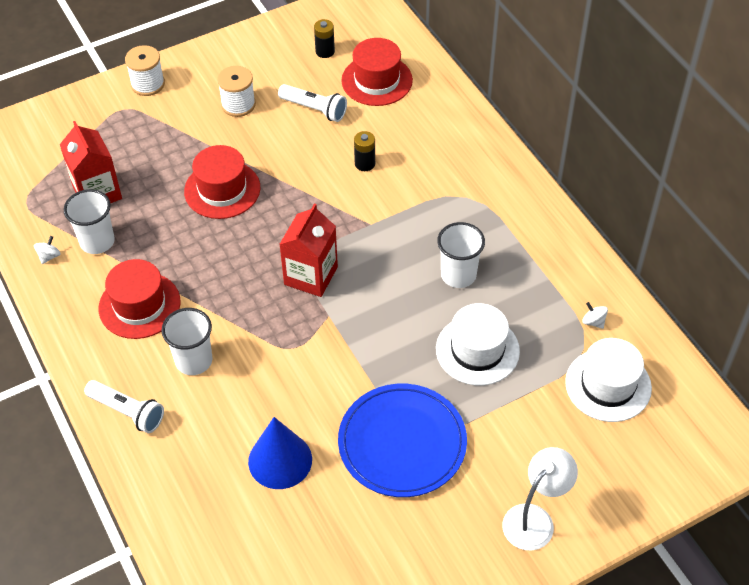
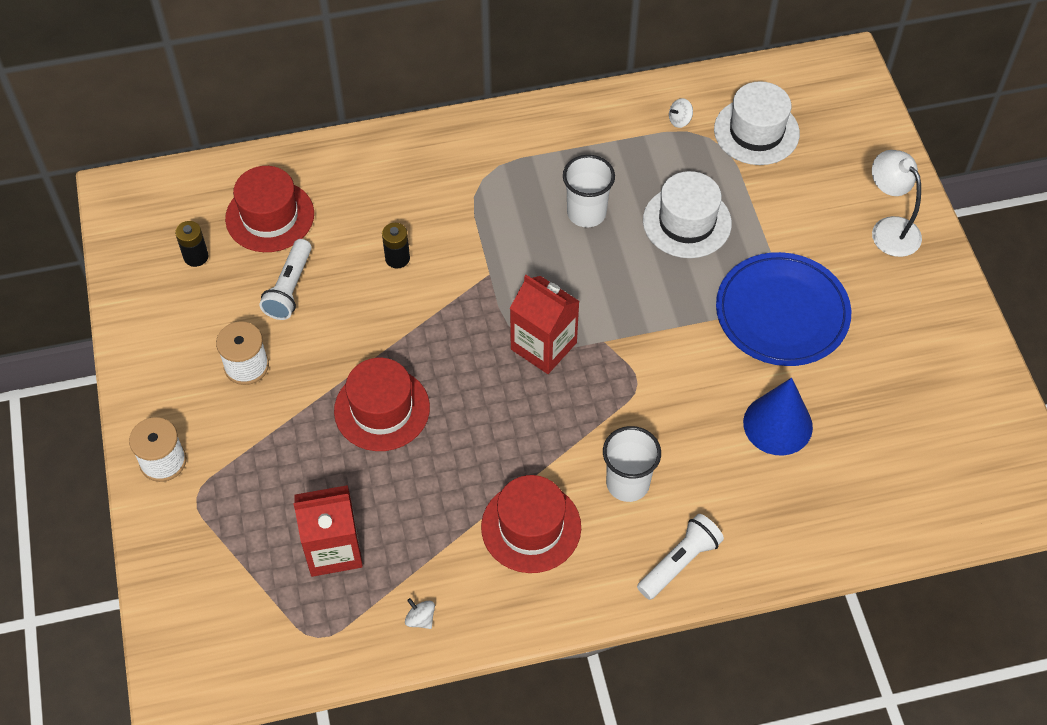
camera: 75 degrees left, 5 degrees up
(97, 242) = (416, 560): white cup -> none
(314, 109) = (289, 288): white flashlight -> white flashlight turned 150 degrees clockwise

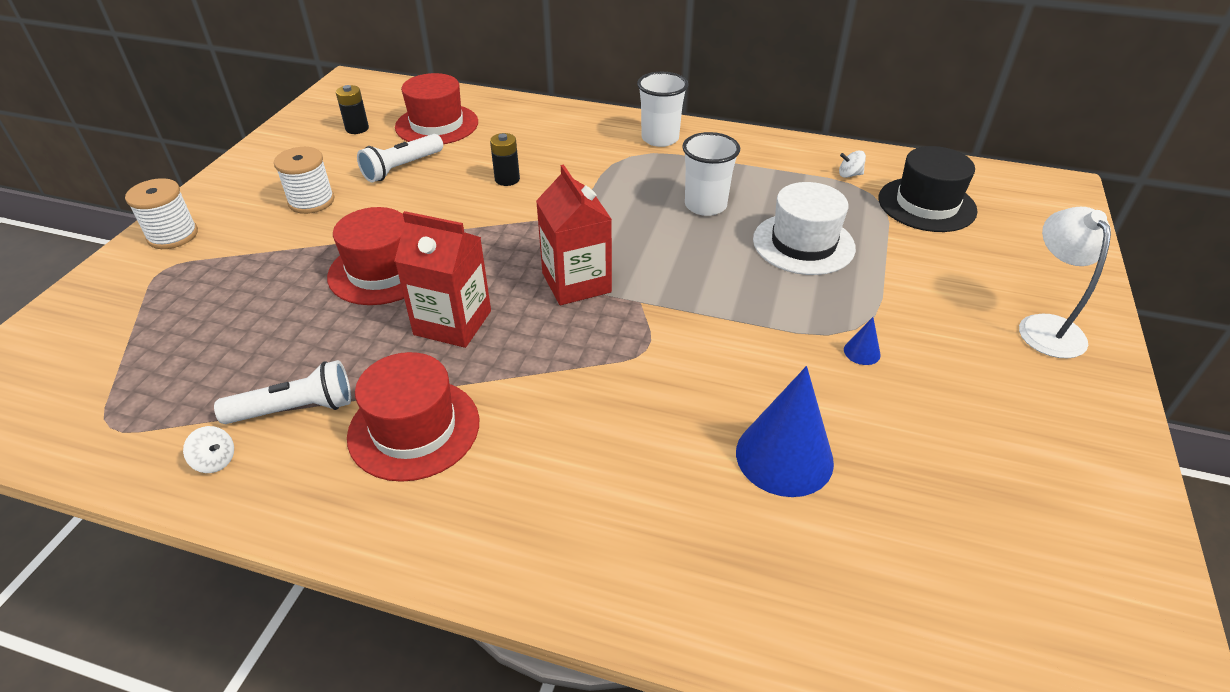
camera: 30 degrees right, 15 degrees down
(333, 549) = (215, 358): red carton -> red carton (452, 323)
(420, 619) = (215, 461): white spinning top -> white spinning top turned 135 degrees clockwise
(627, 483) = (556, 436): white cup -> white cup (660, 138)
(679, 562) = (545, 551): white flashlight -> white flashlight (295, 409)
(756, 131) = (926, 204): white hat -> black hat
(782, 313) = (862, 352): blue plate -> blue cone

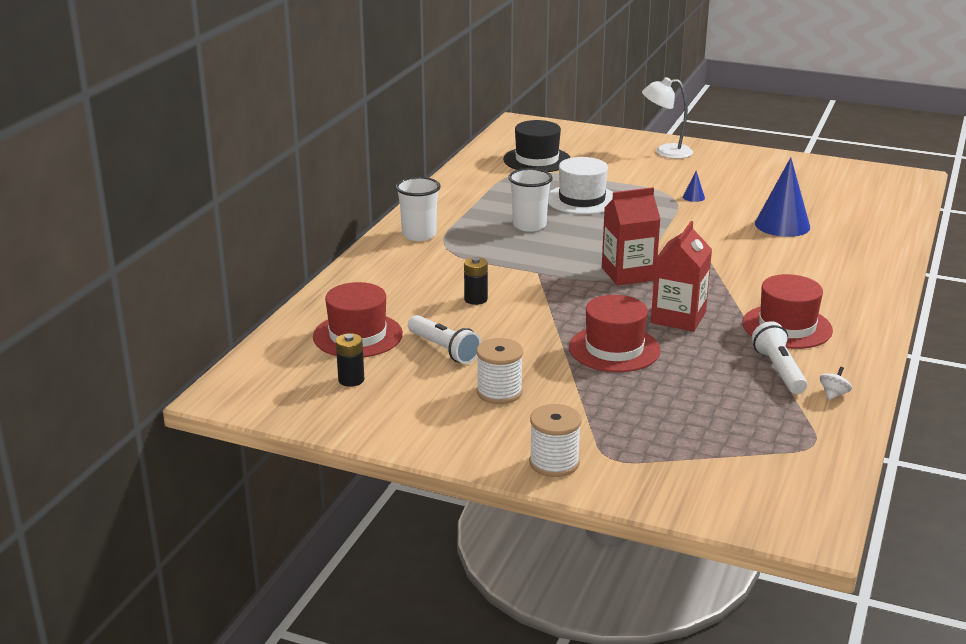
camera: 85 degrees left, 15 degrees down
(849, 175) = (493, 176): white spinning top -> none

